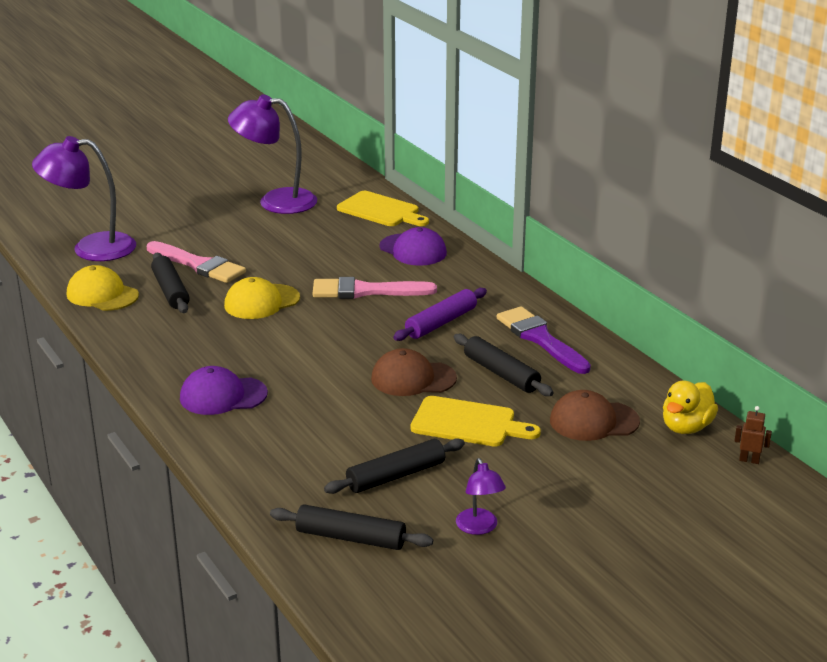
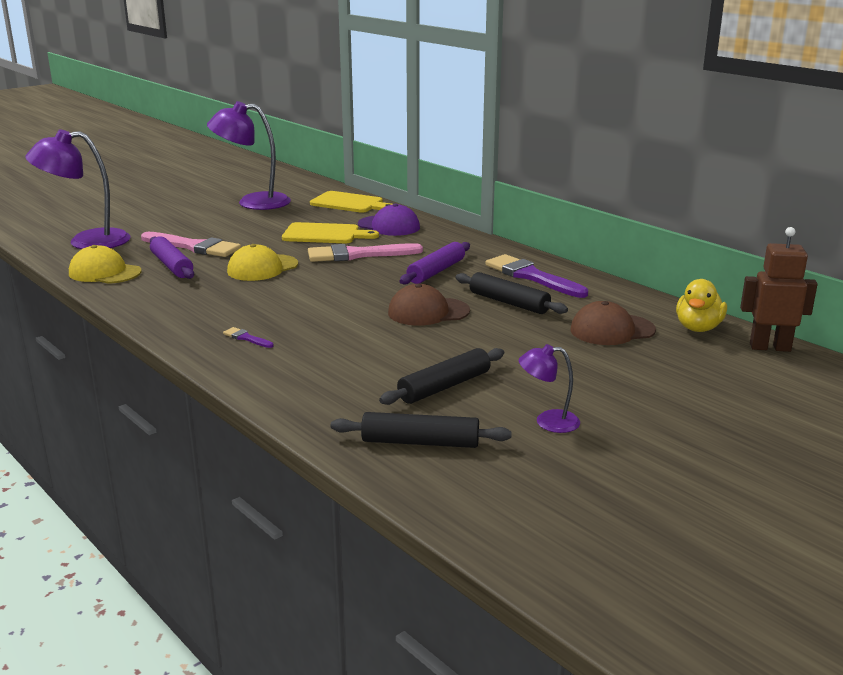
camera: 10 degrees left, 5 degrees down
(170, 291) = (172, 266): black rolling pin -> purple rolling pin
(223, 396) = (246, 338): purple cap -> purple brush
(468, 423) = (496, 340): yellow cutting board -> yellow cutting board (325, 234)
(479, 528) = (548, 421): purple lamp -> purple lamp turned 120 degrees clockwise
(749, 460) = (769, 347): brown robot -> brown robot, size x2.04

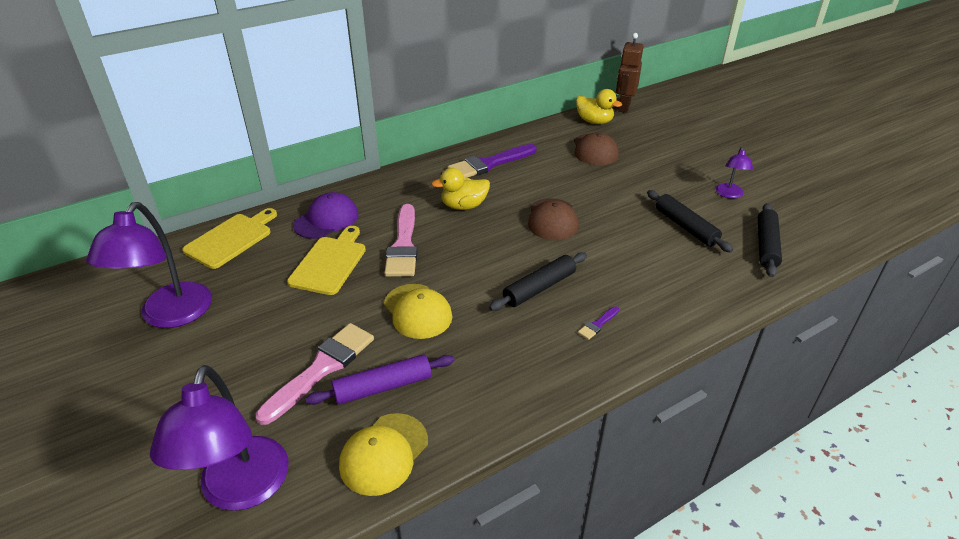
camera: 80 degrees left, 15 degrees up
(436, 271) = (464, 206): purple rolling pin -> yellow duck
(509, 302) = (540, 181): black rolling pin -> black rolling pin (539, 288)

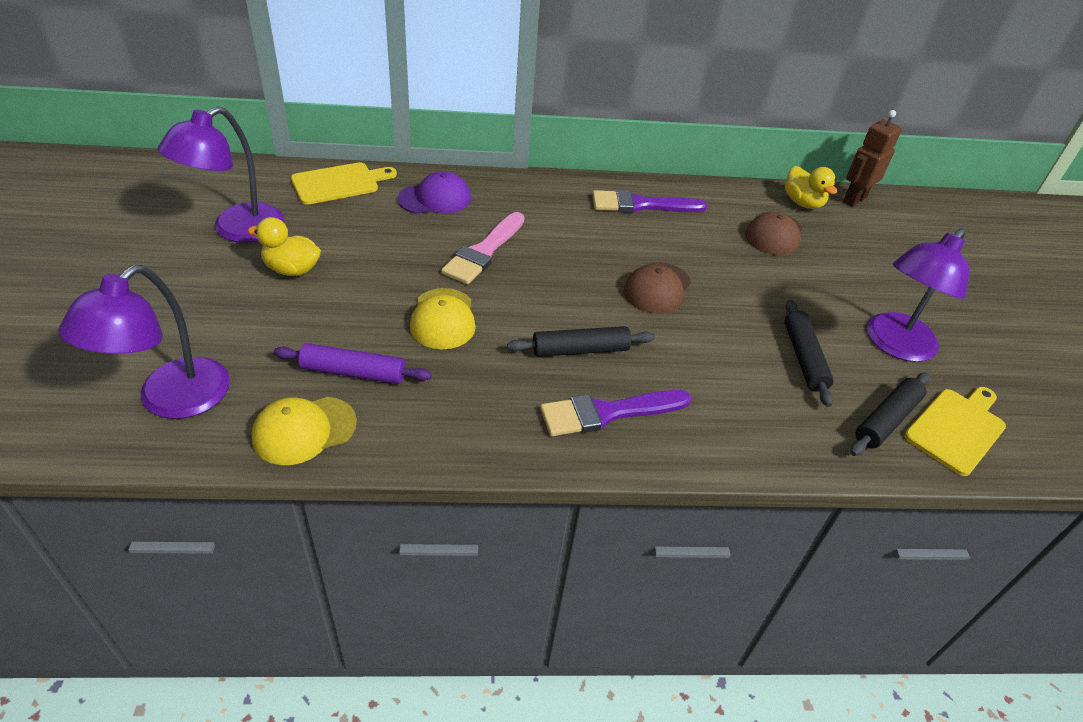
camera: 25 degrees right, 5 degrees up
(321, 369) = (316, 331): pink brush -> none
(330, 263) = (404, 240): yellow cutting board -> yellow cutting board (957, 428)
(464, 206) = (577, 237): yellow duck -> yellow duck (292, 269)
(598, 324) = (607, 413): purple brush -> purple brush, size x2.32
(729, 194) = (894, 345): purple lamp -> purple lamp, size x2.01

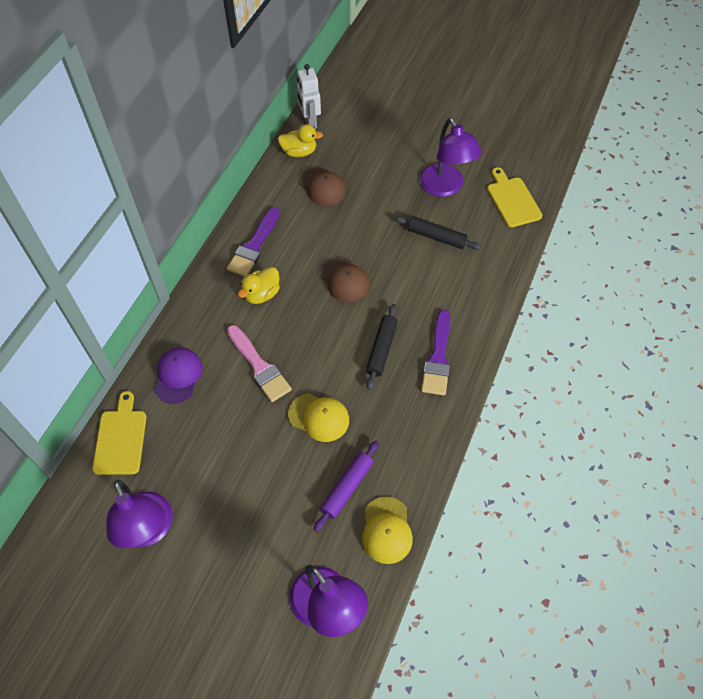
camera: 60 degrees left, 15 degrees up
(292, 269) = (220, 501): yellow duck -> yellow duck (261, 294)
(854, 199) = (310, 122): brown robot -> white robot
(886, 420) = (495, 227): black rolling pin -> none

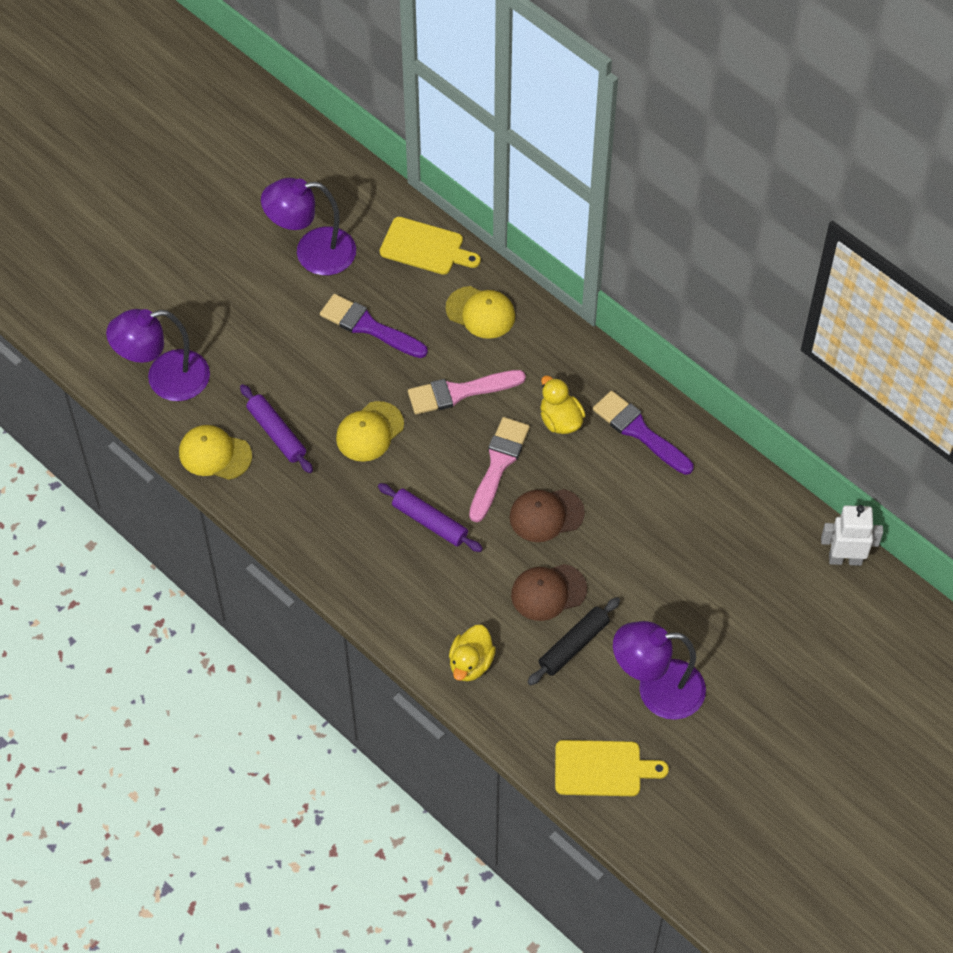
camera: 110 degrees right, 0 degrees up
(178, 376) = (480, 312): purple cap -> yellow cap
(299, 152) = (788, 528): yellow duck -> yellow duck (471, 663)
(314, 321) = (498, 464): none -> pink brush
(323, 187) = (712, 538): brown cap -> brown cap (548, 592)
(381, 349) = (430, 522): black rolling pin -> purple rolling pin
(438, 358) = (392, 577): purple brush -> purple brush (368, 327)

